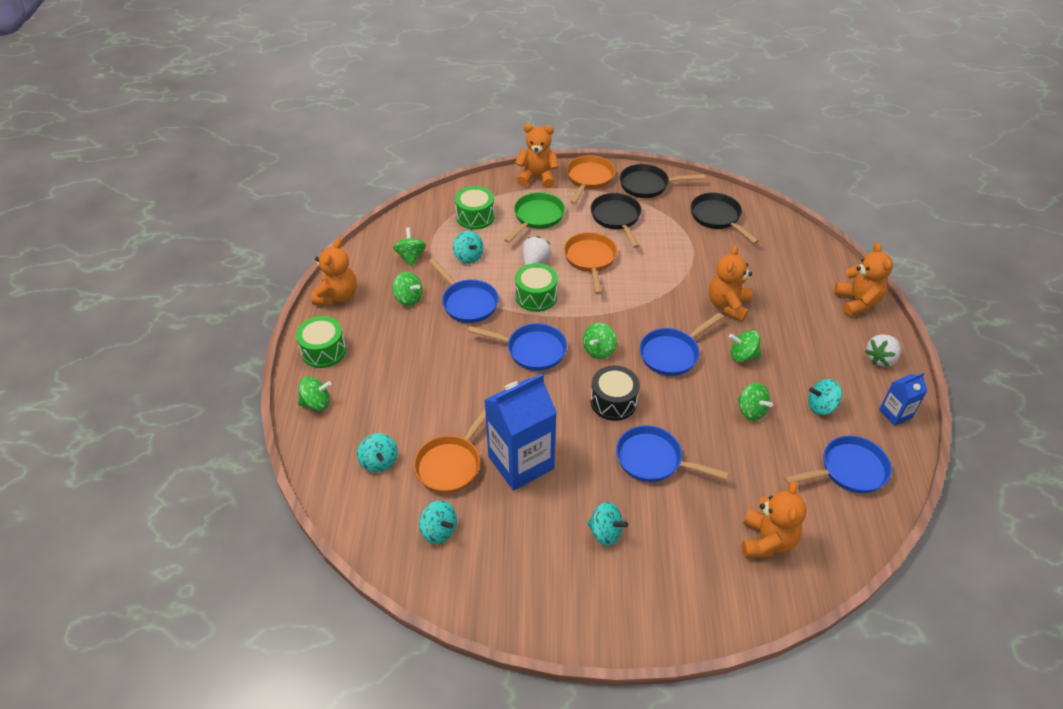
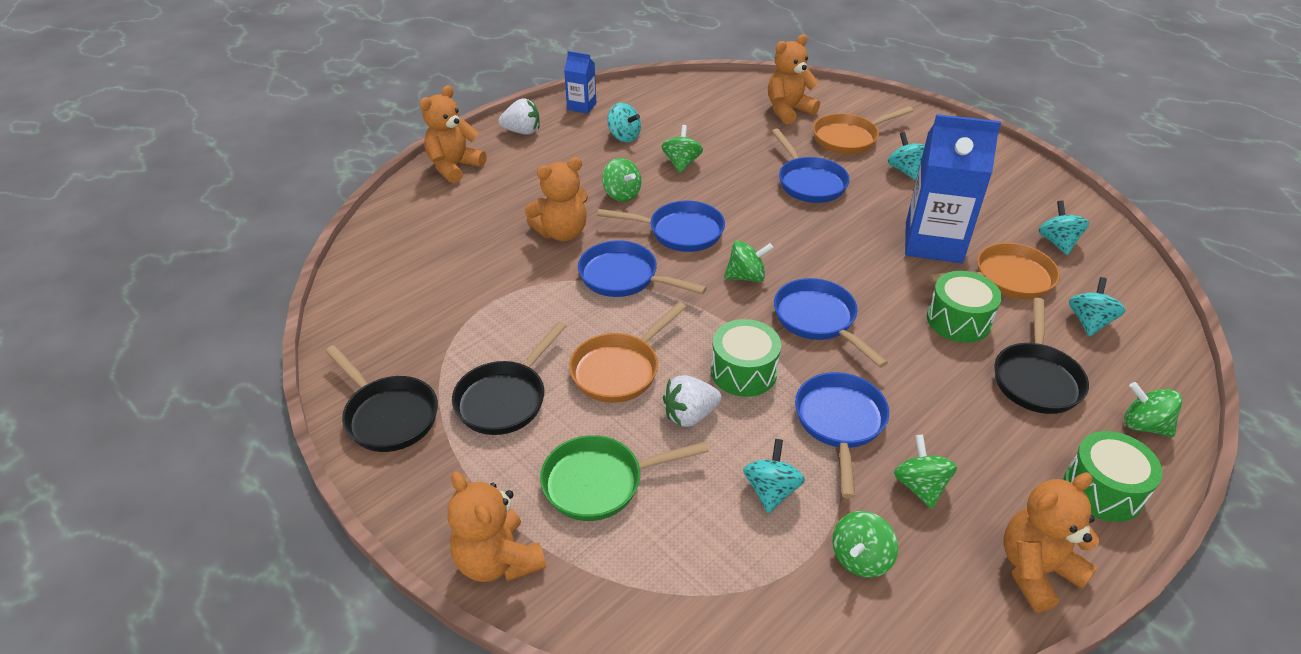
camera: 135 degrees left, 5 degrees down
(475, 217) = (685, 558): green drum -> green drum (958, 320)
(589, 179) = (437, 491): orange pan -> orange pan (849, 138)
(613, 402) = (790, 232): black drum -> none
(717, 218) = (402, 313): black pan -> black pan (1036, 378)
(848, 470) = (672, 105): blue pan -> blue pan (624, 277)

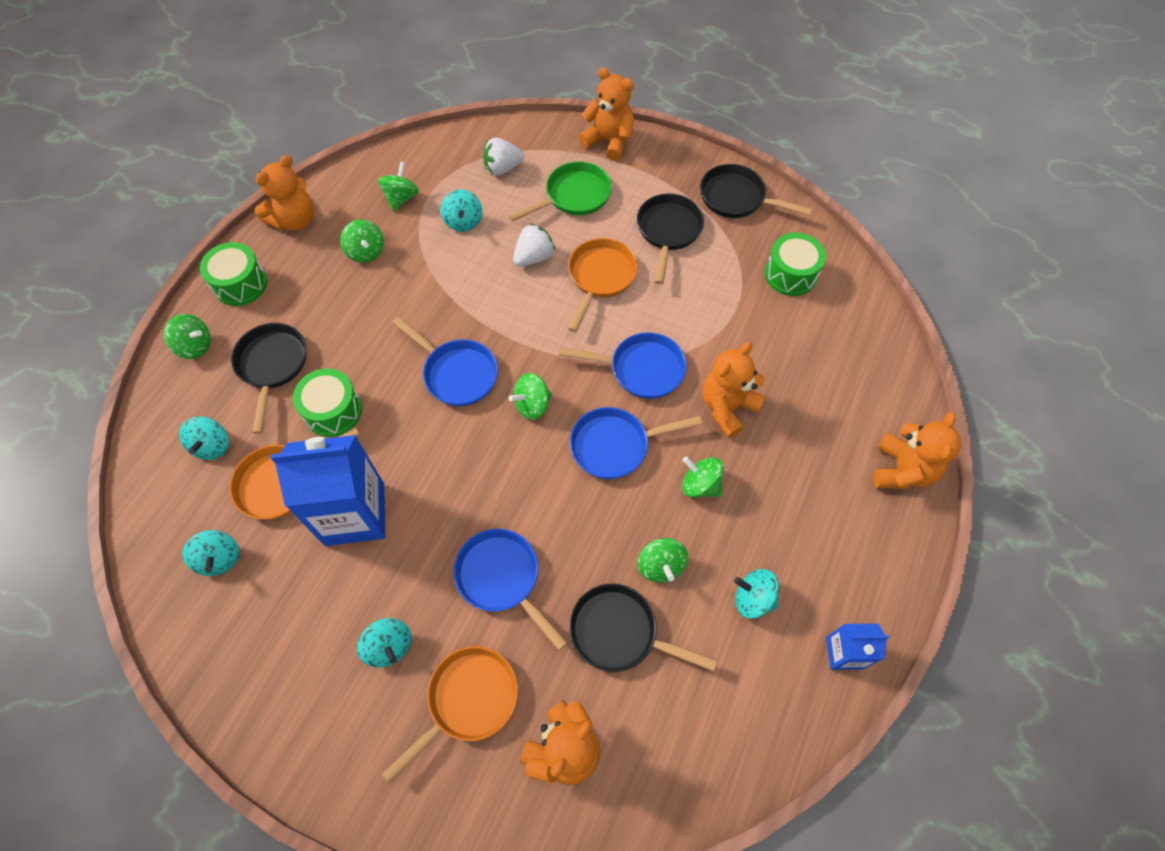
camera: 160 degrees right, 20 degrees up
(522, 131) = (878, 565): white strawberry -> white strawberry (503, 168)
(729, 142) = (620, 632): none -> black pan
(743, 372) = (506, 304): green drum -> green drum (790, 274)
(840, 423) = (425, 282): blue pan -> none

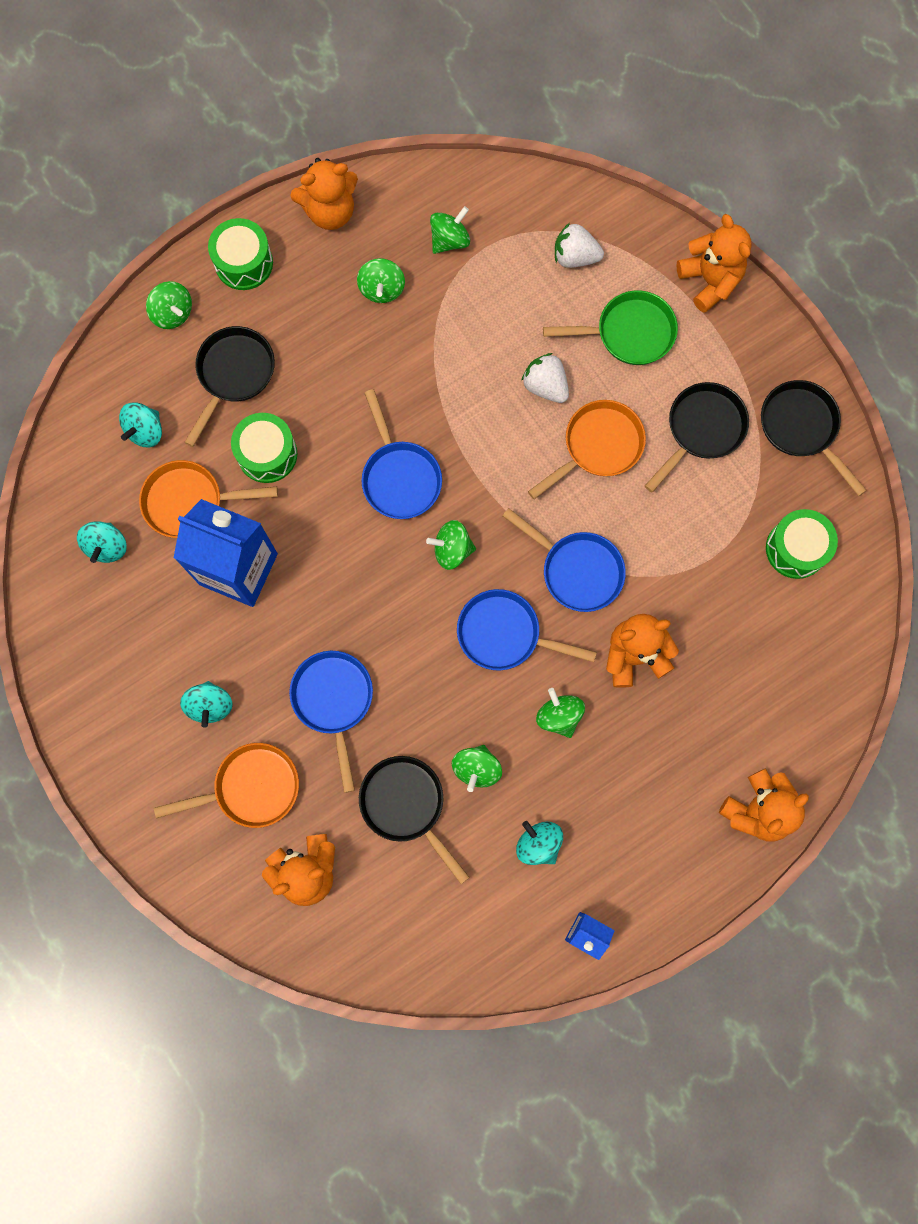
camera: 30 degrees right, 15 degrees up
(463, 221) = (497, 304): turquoise spinning top -> none
(534, 257) = (545, 386): white strawberry -> white strawberry turned 120 degrees counterclockwise

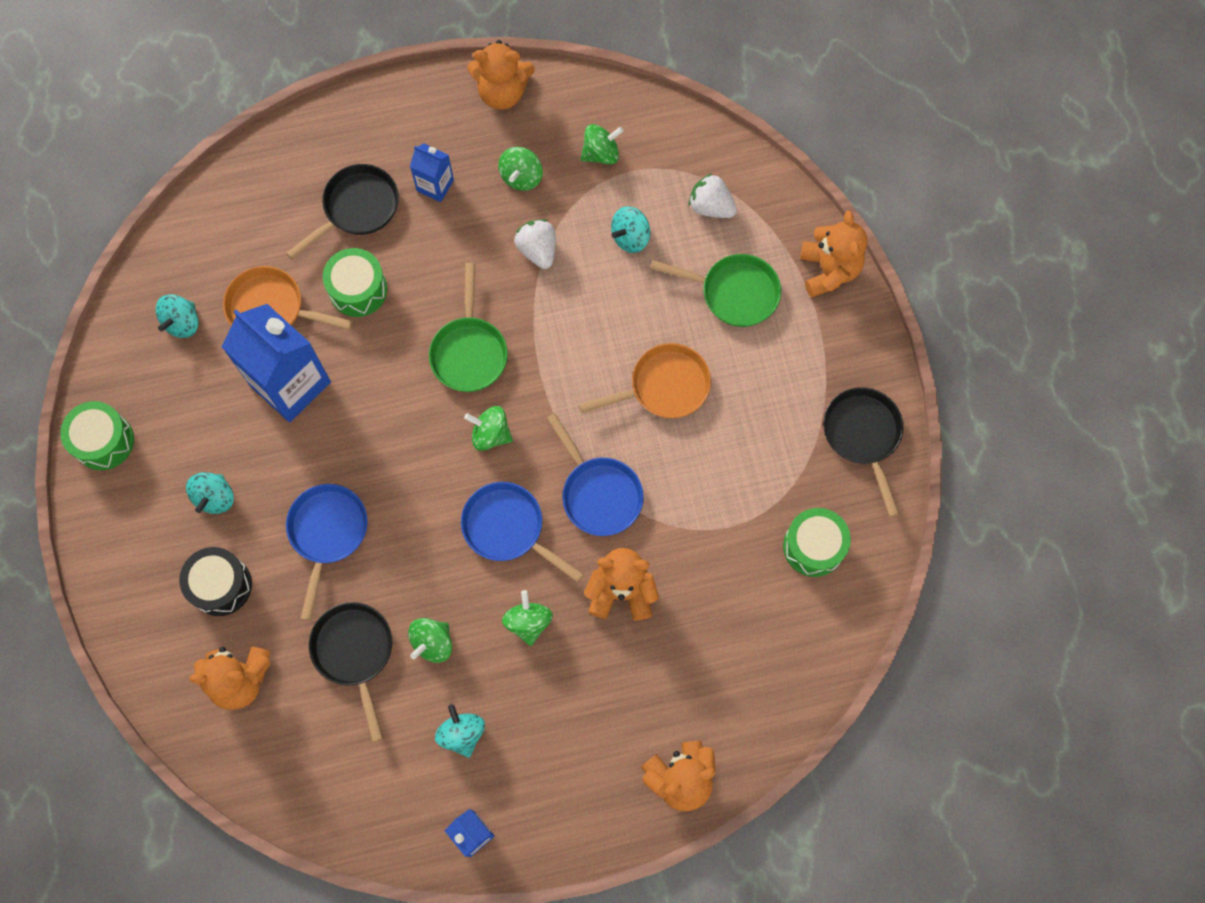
camera: 20 degrees right, 5 degrees down
(145, 431) = (258, 232): turquoise spinning top -> turquoise spinning top (630, 237)
(173, 313) = (325, 136): green spinning top -> none
(244, 263) = (406, 112): green drum -> green drum (103, 441)
(251, 788) = (221, 585): orange pan -> black drum
(301, 326) = (435, 185): none -> blue carton
(399, 477) = (469, 351): blue pan -> green pan
(545, 386) = (636, 315): white strawberry -> white strawberry (538, 250)
(701, 430) = (767, 405): black pan -> none

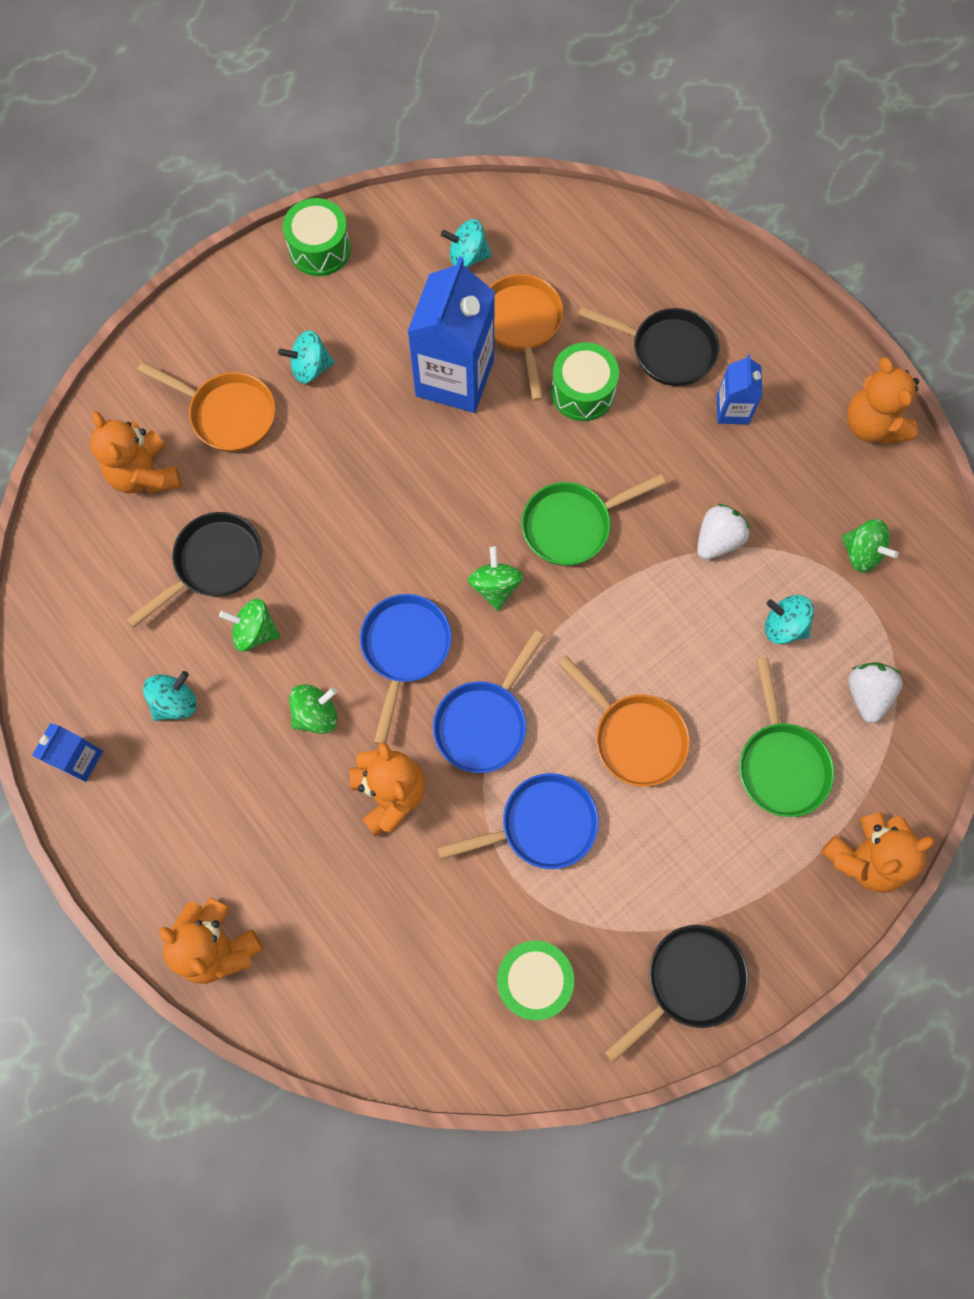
camera: 65 degrees right, 0 degrees up
(221, 585) = (228, 414): black drum -> orange pan
(327, 533) = (320, 483): blue pan -> blue pan (541, 825)
(521, 177) = (789, 487): green spinning top -> none

